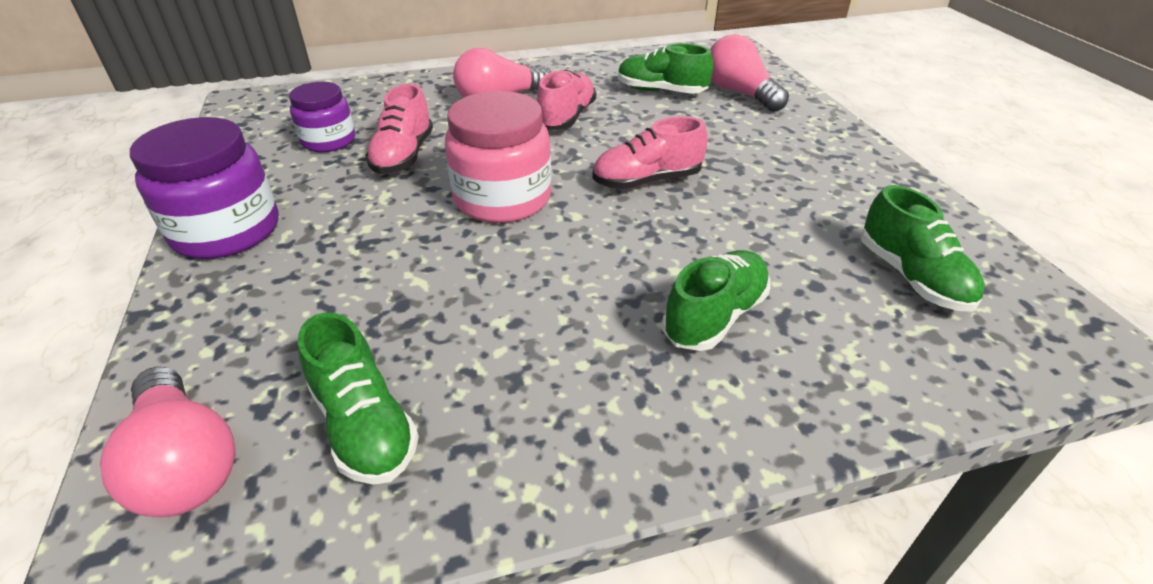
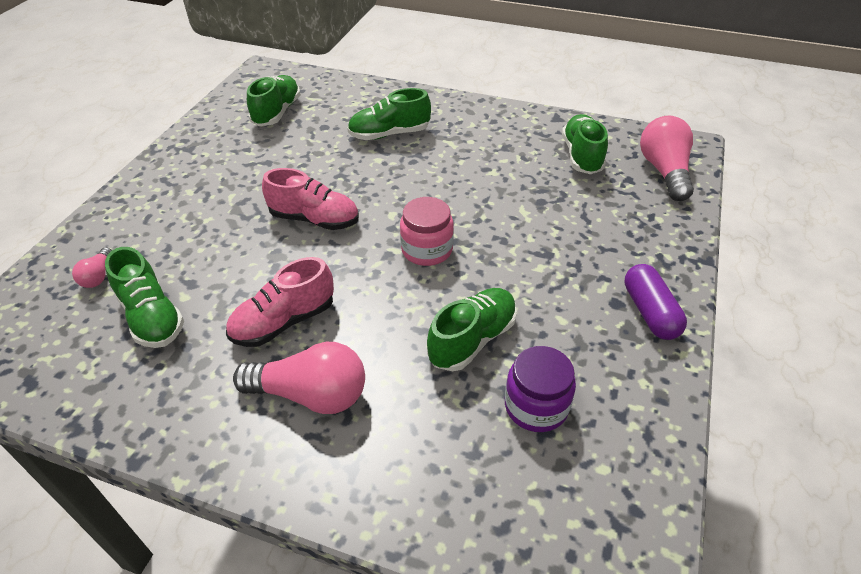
camera: 145 degrees left, 5 degrees up
(226, 231) = (650, 312): purple jar -> purple capsule
(403, 156) = (472, 339): pink shoe -> green shoe
(502, 198) = (427, 250): pink jar -> pink jar, size x0.63
(739, 93) = (98, 276): pink light bulb -> pink light bulb, size x0.49

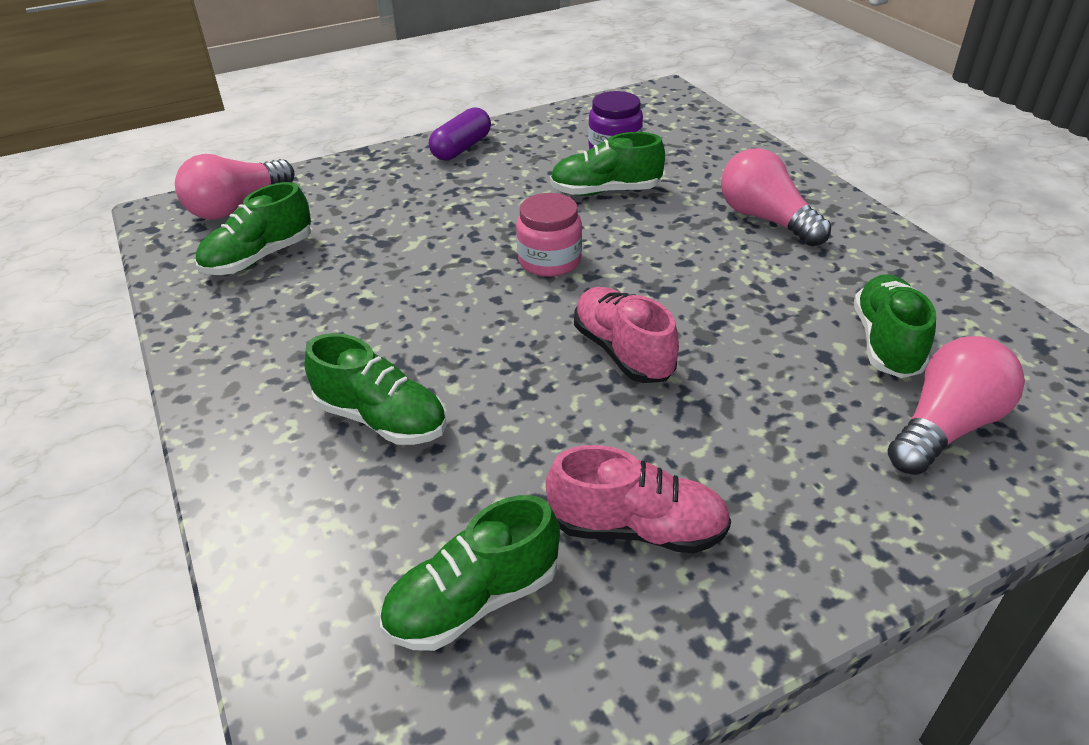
camera: 135 degrees left, 5 degrees down
(98, 276) = (945, 427): pink light bulb -> pink light bulb, size x2.03
(284, 322) = (748, 273): pink shoe -> pink shoe (637, 528)

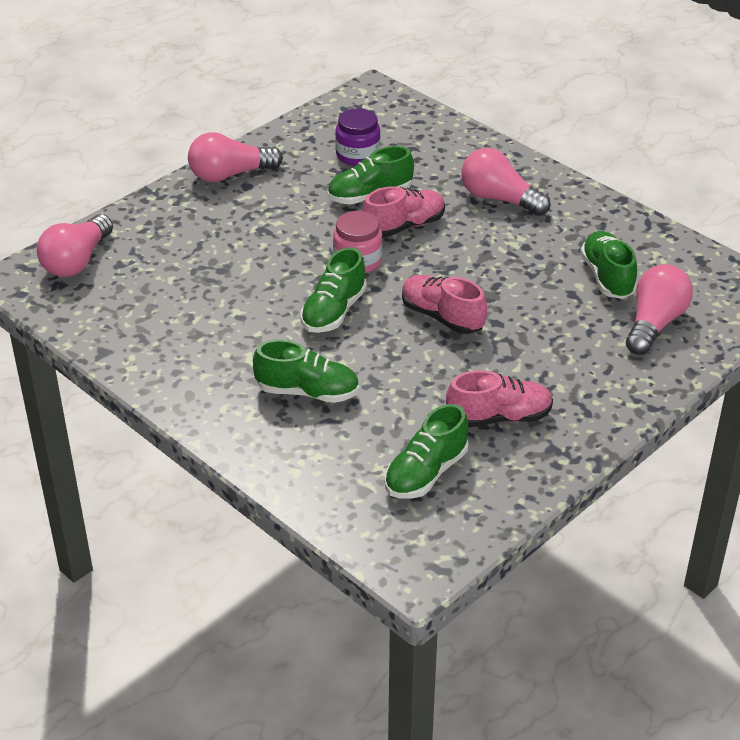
camera: 20 degrees left, 0 degrees up
(259, 258) = (132, 300): green shoe -> green shoe (334, 312)
(461, 148) = (230, 175): purple capsule -> pink light bulb
(629, 231) = (404, 226): none -> pink shoe

